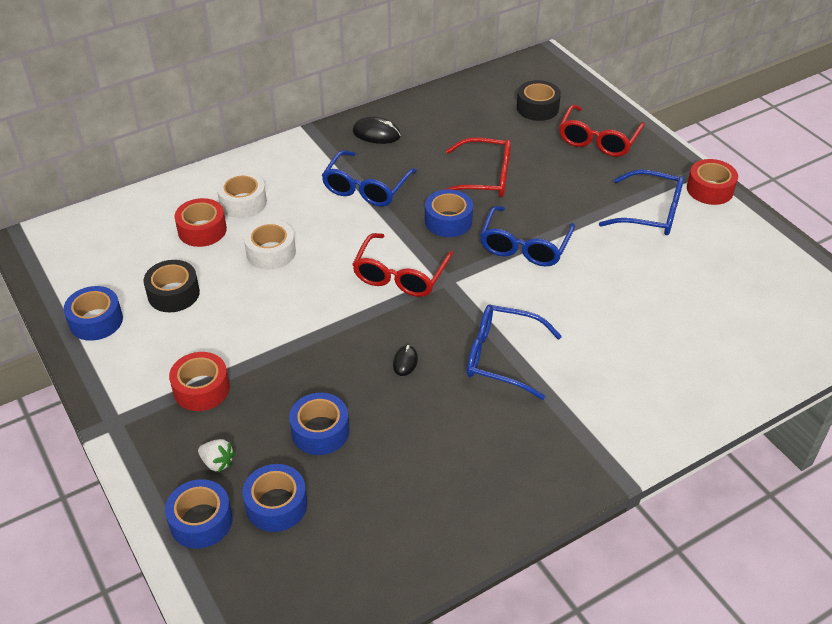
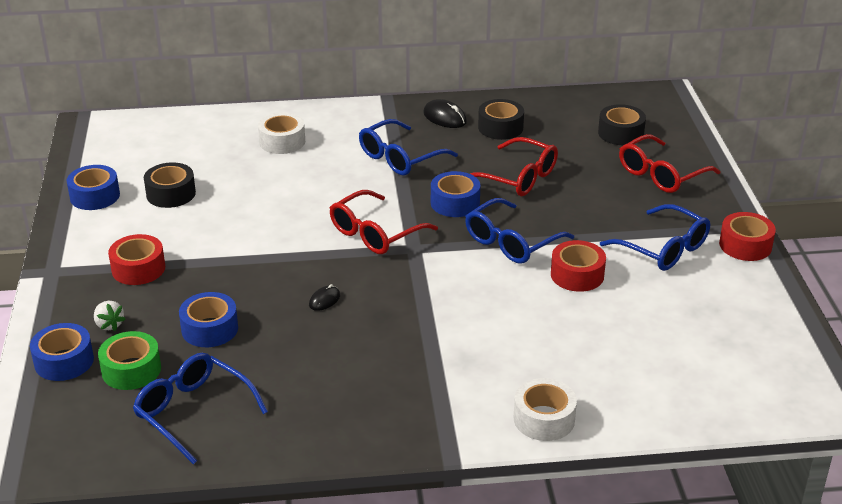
camera: 25 degrees right, 10 degrees down
(202, 230) = (231, 153): red tape -> red tape (577, 275)
(271, 252) = (275, 185): white tape -> white tape (544, 419)
(276, 505) = (131, 370): blue tape -> green tape
(433, 130) = (500, 127): none -> black tape
(503, 357) = (416, 323): blue glasses -> blue glasses (194, 413)

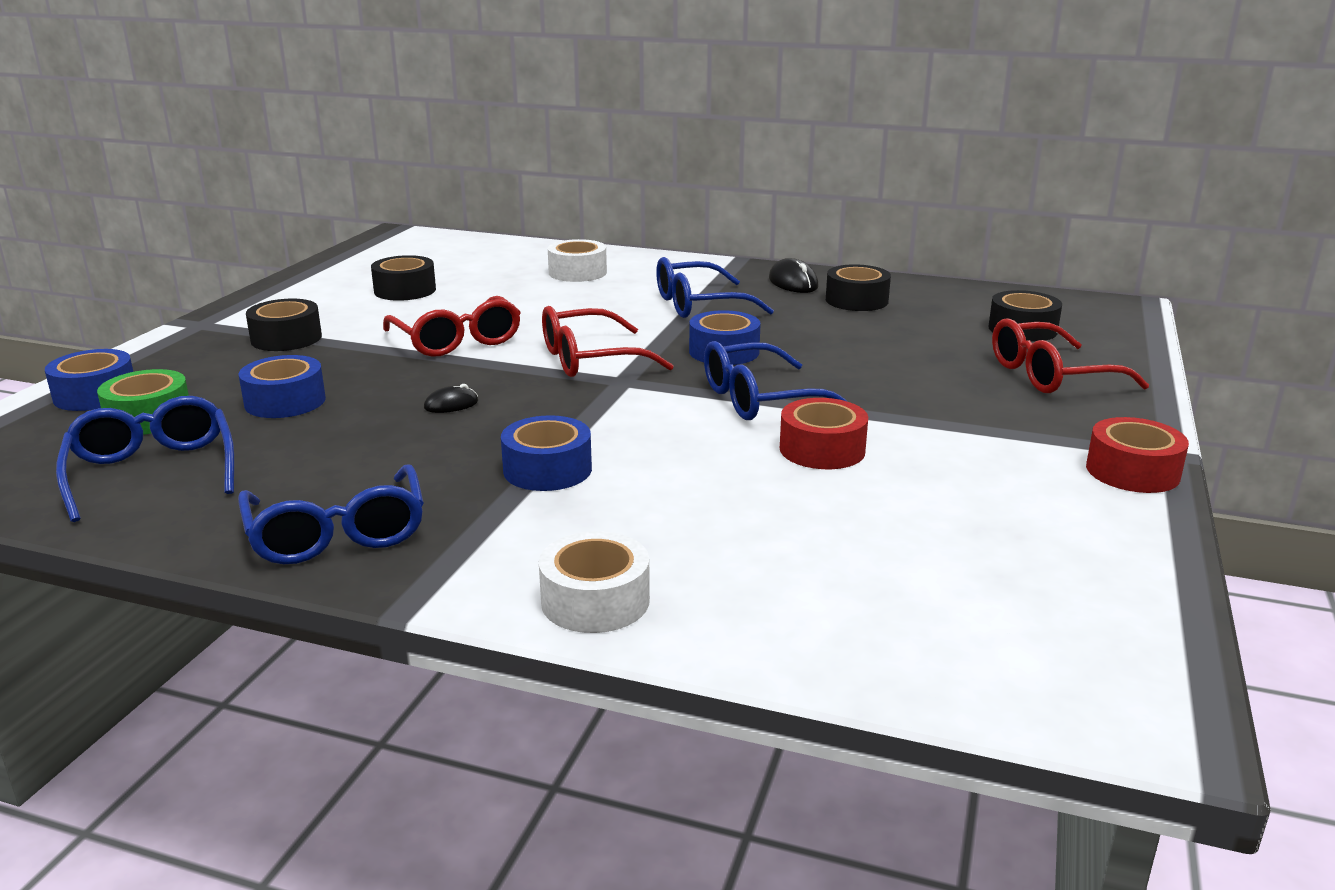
camera: 25 degrees right, 10 degrees down
(95, 196) = (327, 280): blue tape -> blue tape (547, 469)
(109, 325) = (187, 375): white strawberry -> none
(138, 268) = (286, 338): red tape -> black tape
(517, 177) = (833, 344): red glasses -> red glasses (456, 340)
(662, 248) = (985, 448): blue glasses -> blue glasses (337, 532)

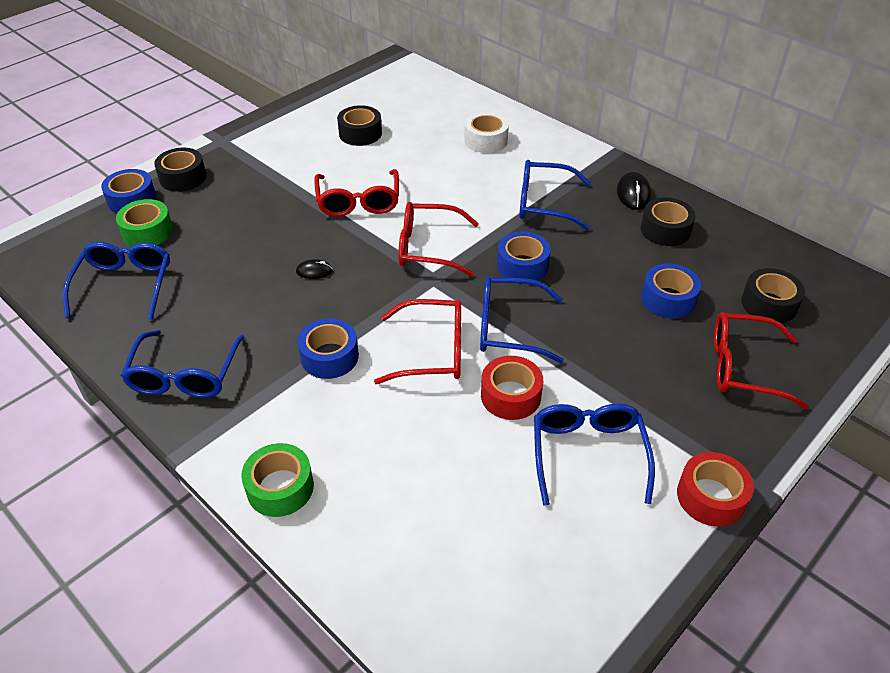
camera: 25 degrees right, 20 degrees up
(285, 401) = (225, 238): blue tape -> blue tape (668, 299)
(286, 338) = (260, 170): black tape -> black tape (183, 178)
(595, 600) = (280, 487): white tape -> green tape
(683, 437) = (431, 351): none -> red glasses
(965, 473) = (588, 455): none -> blue glasses

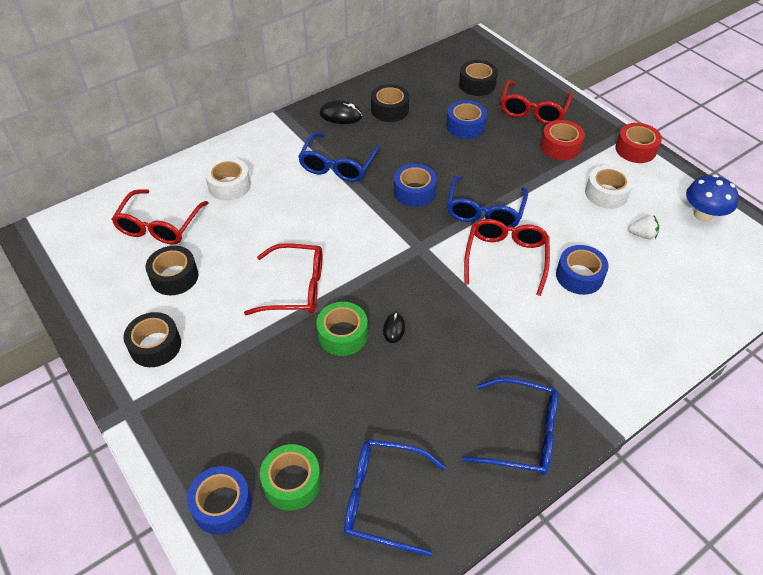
camera: 80 degrees left, 5 degrees up
(183, 178) = (194, 449): black tape -> black tape (155, 345)
(280, 487) = (642, 363): green tape -> green tape (342, 335)
(329, 357) = (506, 324): blue tape -> blue tape (579, 276)
(429, 248) = (379, 245): red glasses -> red glasses (160, 225)
(510, 396) = (553, 221): red tape -> red tape (560, 146)
(512, 497) = (642, 235): none -> white strawberry
(582, 585) = (703, 215): none -> blue mushroom
(588, 455) = (606, 193): blue glasses -> white tape

